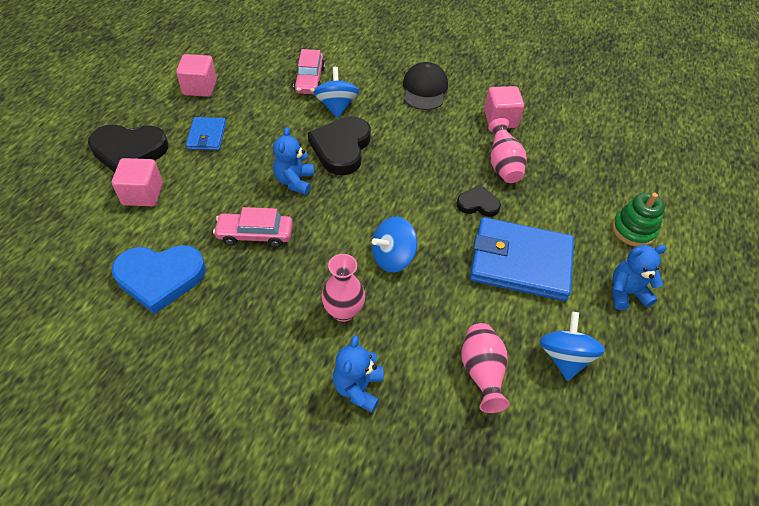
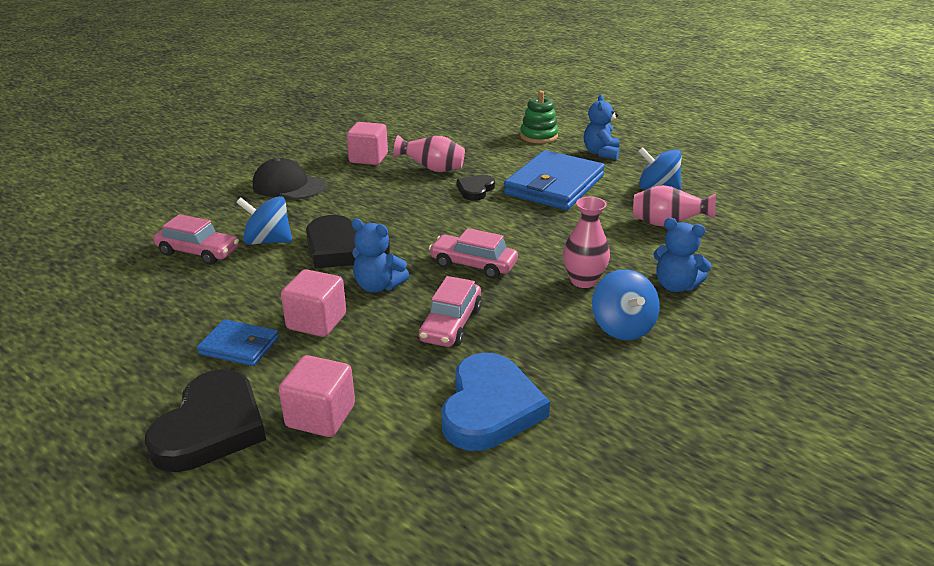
camera: 70 degrees left, 20 degrees down
(200, 88) = (122, 343): pink cube -> pink cube (316, 322)
(344, 230) = (473, 264): none -> pink car
(393, 257) = (524, 243): blue spinning top -> blue spinning top (622, 327)

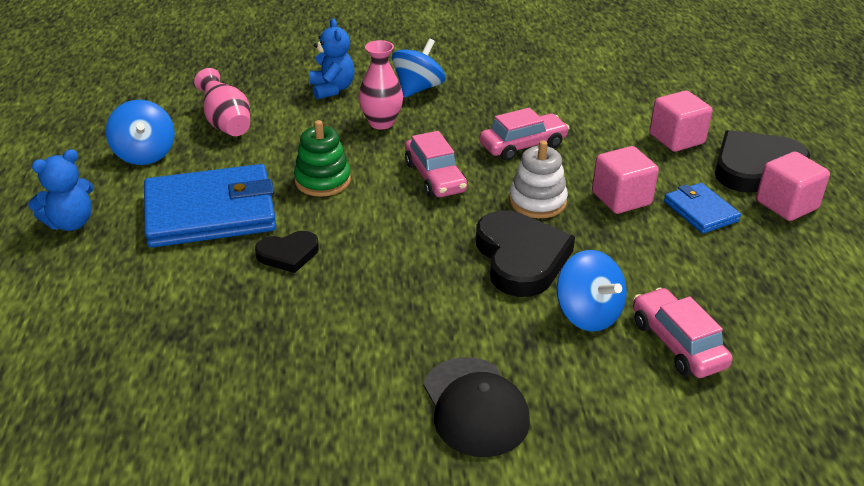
camera: 135 degrees left, 5 degrees up
(368, 158) = (305, 399): pink cube -> pink cube (786, 205)
(378, 286) = (537, 201): blue teddy bear -> white stacking toy
(433, 169) = (271, 318): pink vase -> none
(490, 408) = (568, 95): blue heart -> none
(538, 136) = (52, 295): green stacking toy -> green stacking toy (322, 181)

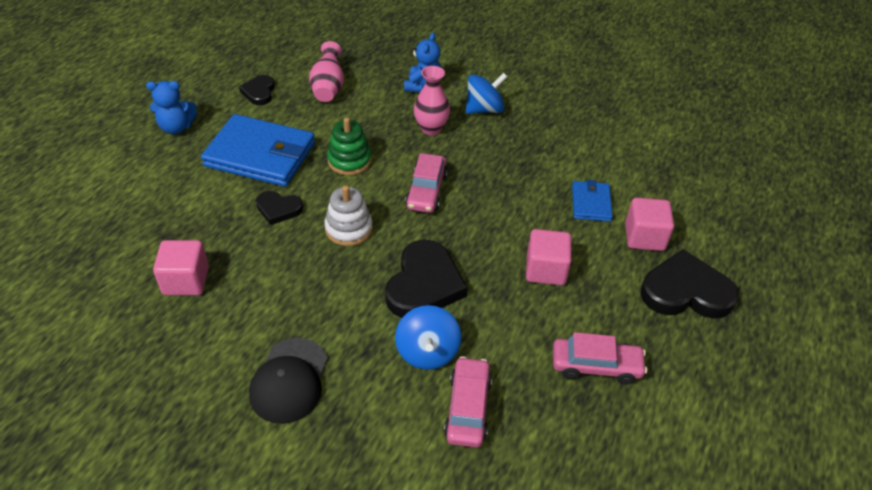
camera: 30 degrees right, 10 degrees up
(145, 154) = (259, 92): blue spinning top -> black heart
(523, 145) = (515, 191): pink car -> pink car (596, 366)
(537, 201) = (480, 244): white stacking toy -> white stacking toy (348, 229)
(700, 211) = (597, 309): blue wallet -> blue wallet (591, 203)
(786, 205) = (676, 338): pink cube -> pink cube (186, 281)

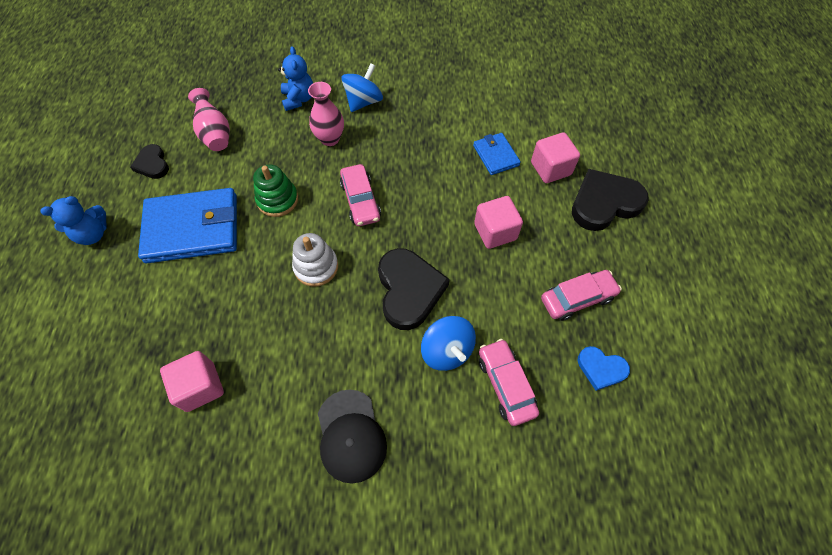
camera: 25 degrees left, 15 degrees up
(278, 209) = (242, 275): black heart -> none
(580, 441) = (601, 368): none -> blue heart

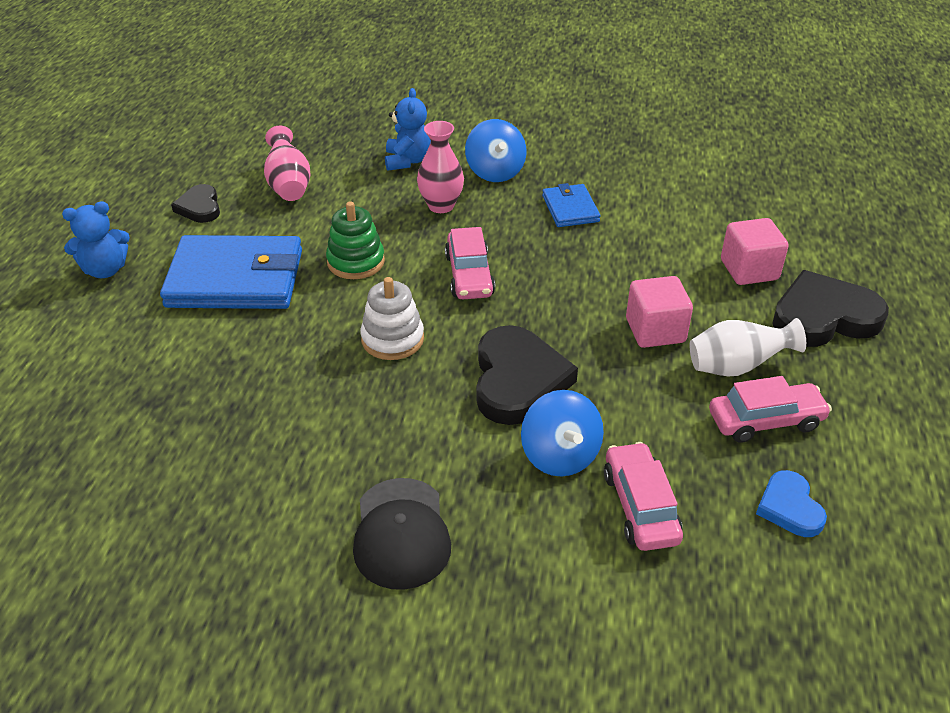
camera: 10 degrees right, 20 degrees down
(200, 387) = (205, 449): pink cube -> none
(363, 101) = (495, 172): blue spinning top -> blue spinning top turned 120 degrees clockwise
(495, 155) = (671, 247): blue wallet -> blue wallet (570, 209)
(553, 255) = (736, 367): none -> white vase
(601, 368) = (789, 507): blue heart -> blue heart turned 45 degrees clockwise

